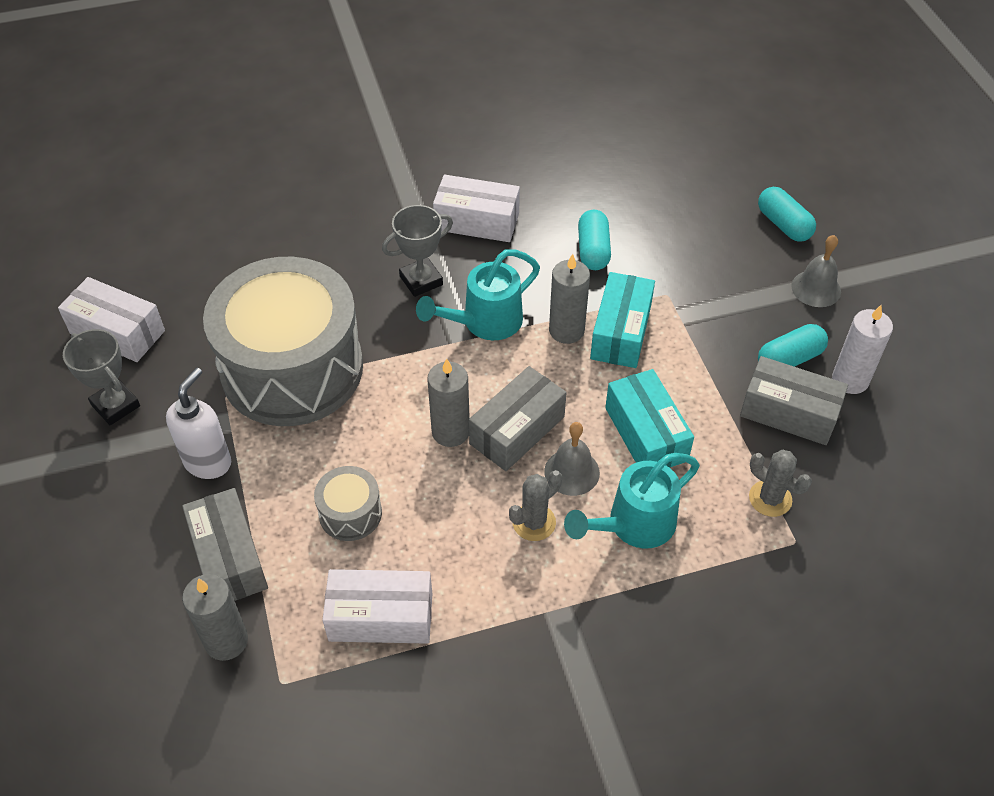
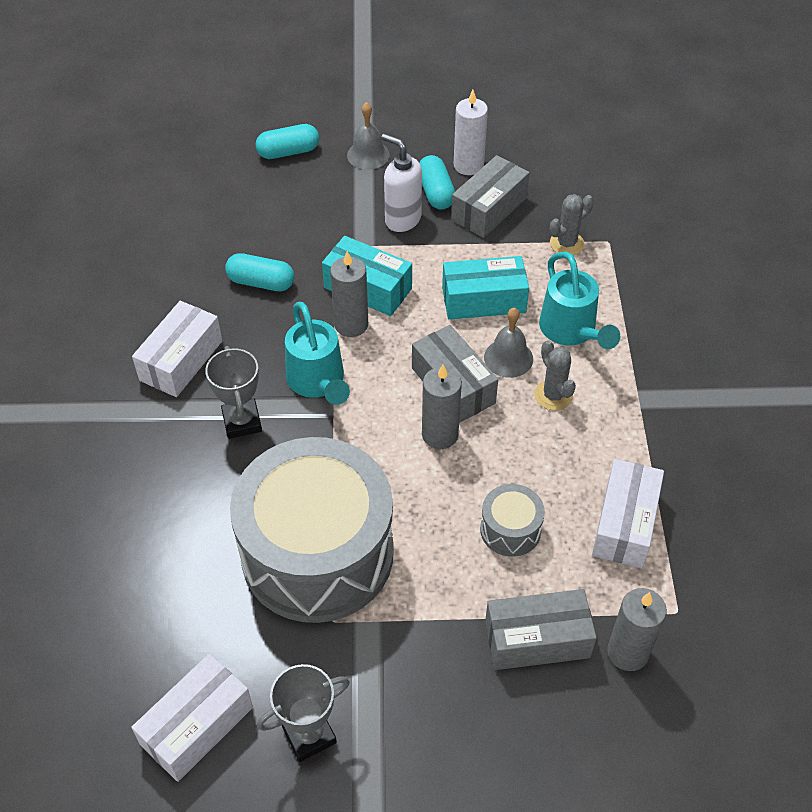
camera: 75 degrees left, 0 degrees up
(208, 462) = (415, 646): white soap dispenser -> white soap dispenser (402, 219)

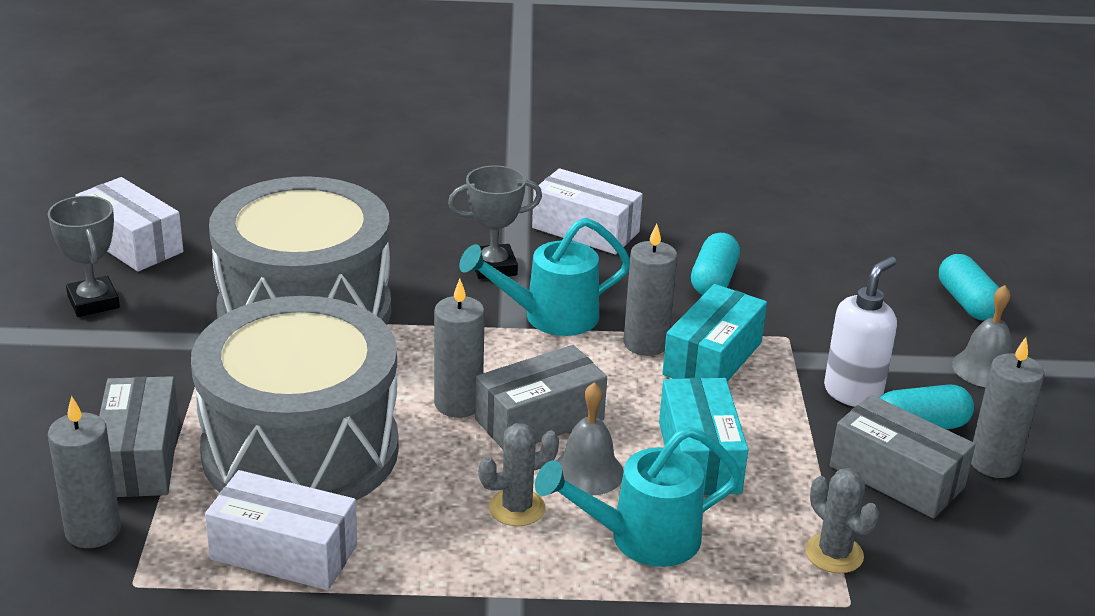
camera: 90 degrees right, 20 degrees down
(468, 165) = (994, 463): white candle -> grey candle
(510, 530) = (300, 450): grey drum -> grey drum, size x2.47

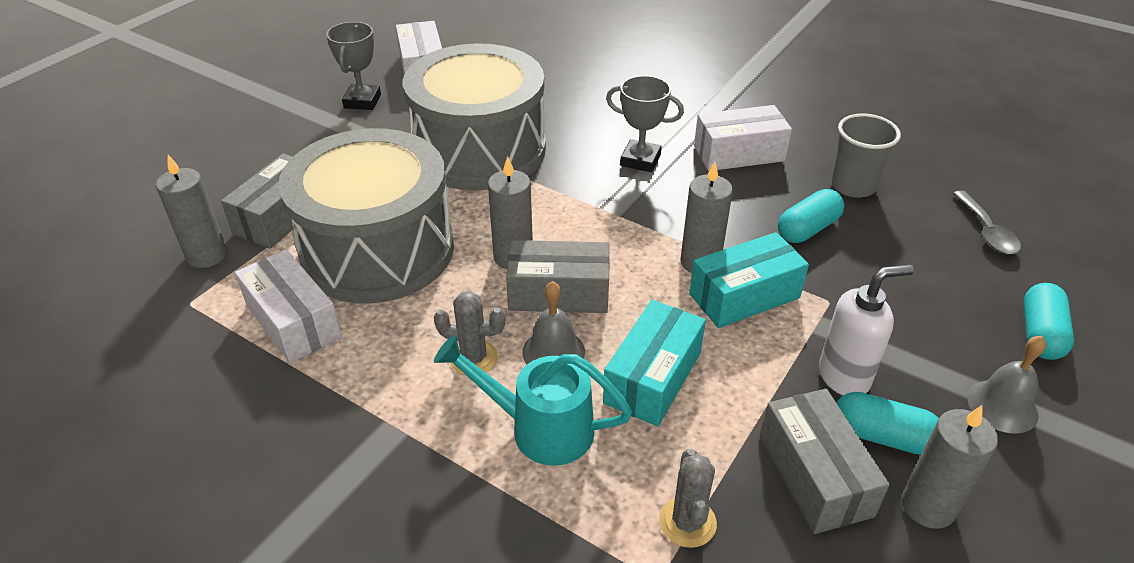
camera: 35 degrees right, 10 degrees up
(550, 317) = (645, 214): turquoise watering can -> none
(585, 230) = (738, 153): white box -> white box turned 75 degrees counterclockwise
(718, 228) = (853, 186): none -> grey cup
(861, 232) = (986, 231): none -> grey spoon

